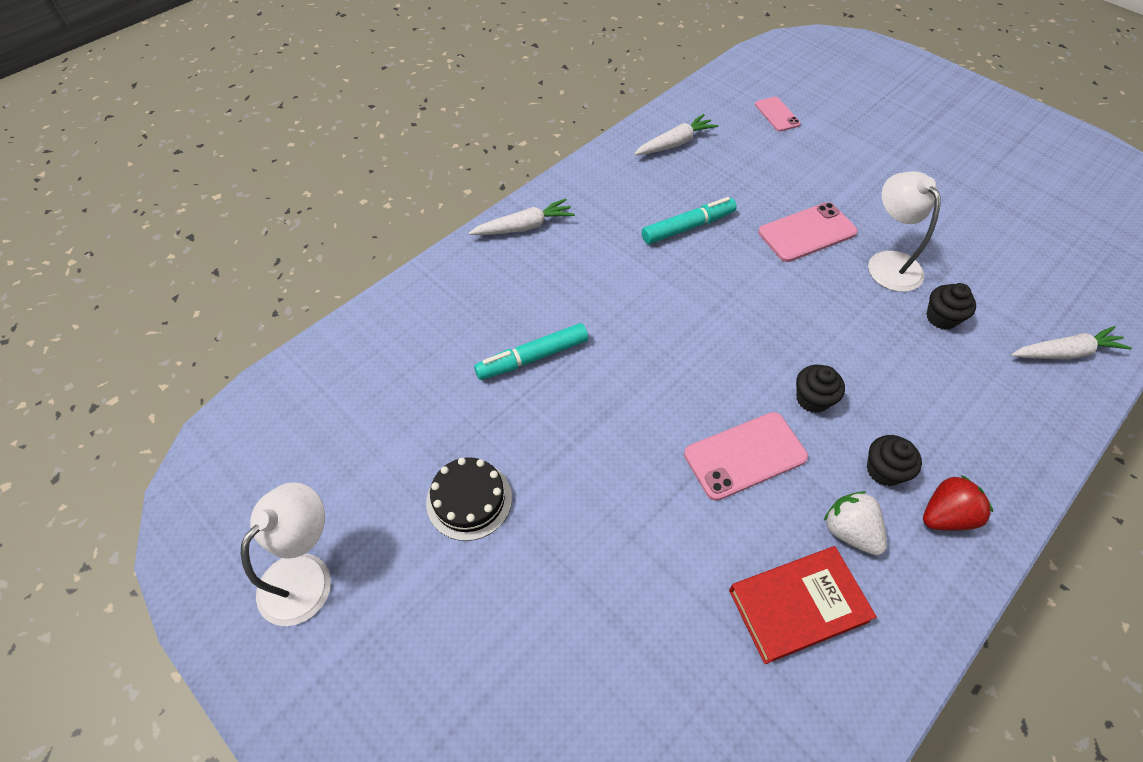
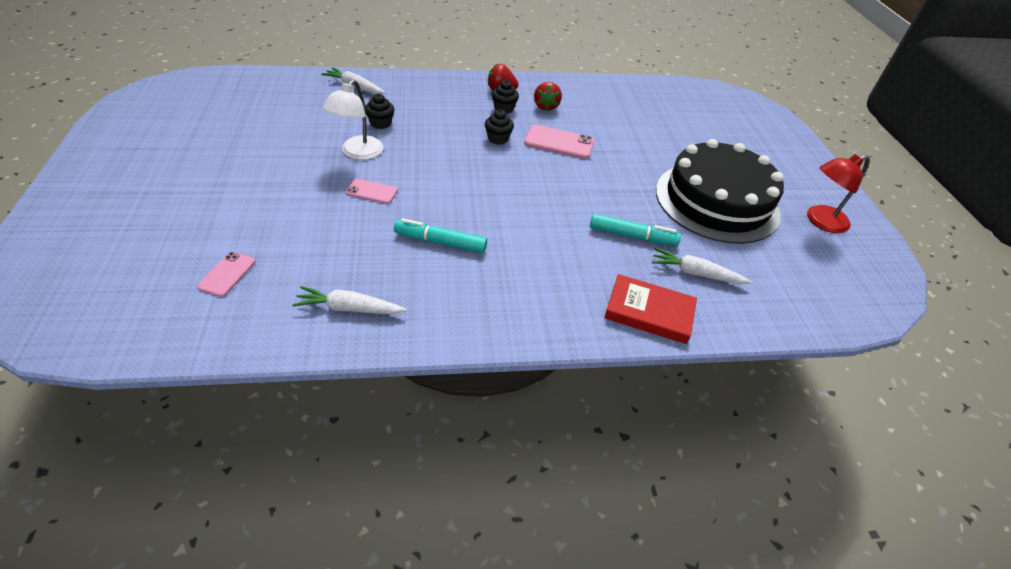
camera: 145 degrees left, 10 degrees down
(305, 574) = (820, 221): white lamp -> red lamp
(469, 499) = (716, 201): black cake -> black cake, size x2.36
(524, 227) = (562, 321): white carrot -> white carrot (695, 273)
(798, 605) = (593, 106): red book -> red book (649, 312)
(807, 232) = (372, 191): pink phone -> pink phone, size x0.62
(849, 531) = (546, 106): white strawberry -> red strawberry

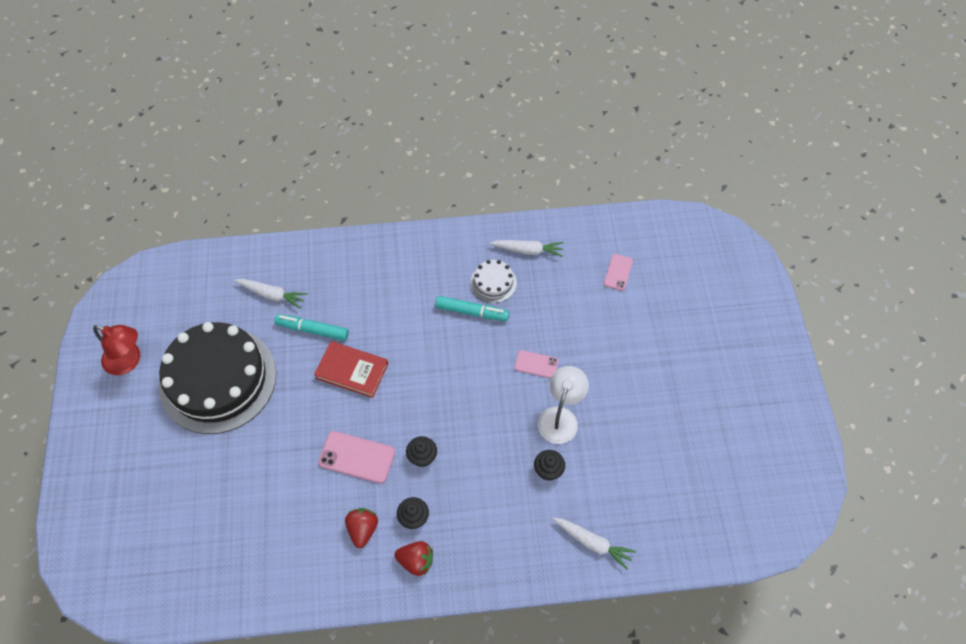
camera: 175 degrees left, 15 degrees up
(408, 271) = (493, 283): none -> white cake
(649, 312) = (320, 259): red book -> red book (352, 371)
(820, 221) = (128, 361): red lamp -> red lamp turned 45 degrees clockwise

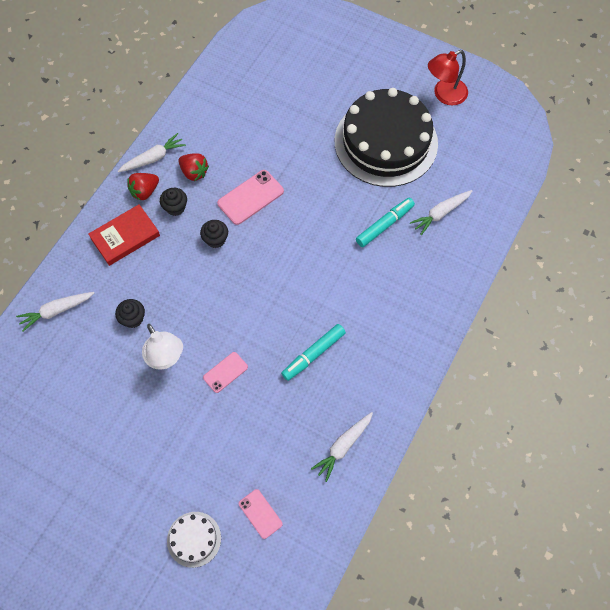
camera: 125 degrees right, 5 degrees up
(352, 371) = (325, 232): red book -> red book (125, 237)
(372, 583) = (153, 158): none -> white carrot
(493, 283) = (330, 392): white cake -> white cake (194, 539)

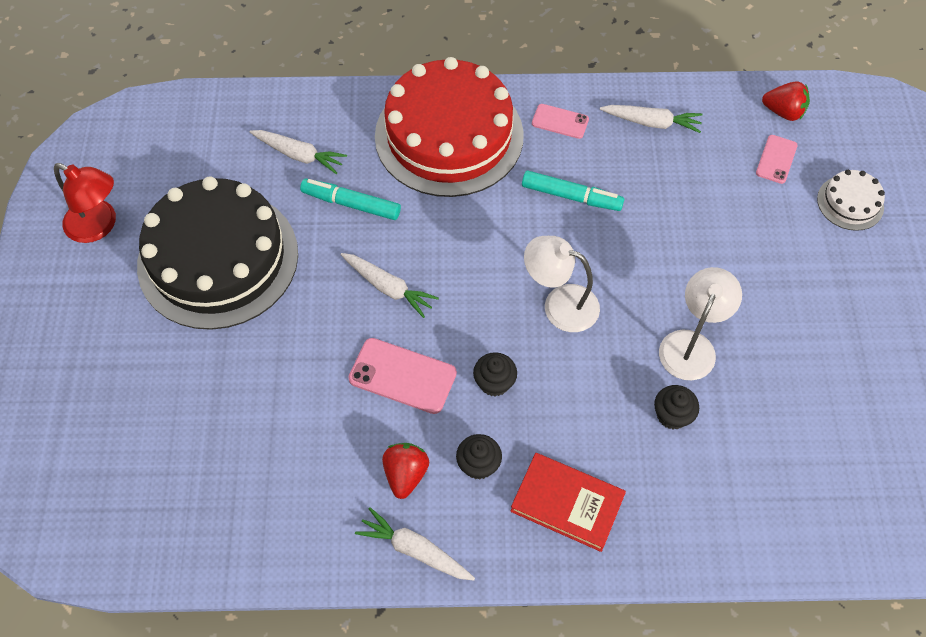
camera: 120 degrees left, 5 degrees down
(56, 311) = (734, 521): white carrot -> white carrot (388, 288)
(145, 191) = (479, 524): red strawberry -> red strawberry (783, 112)
(225, 372) = (659, 271): pink phone -> pink phone (560, 121)
(241, 301) = (560, 304): none -> white lamp
(407, 307) = (449, 135): none -> red cake

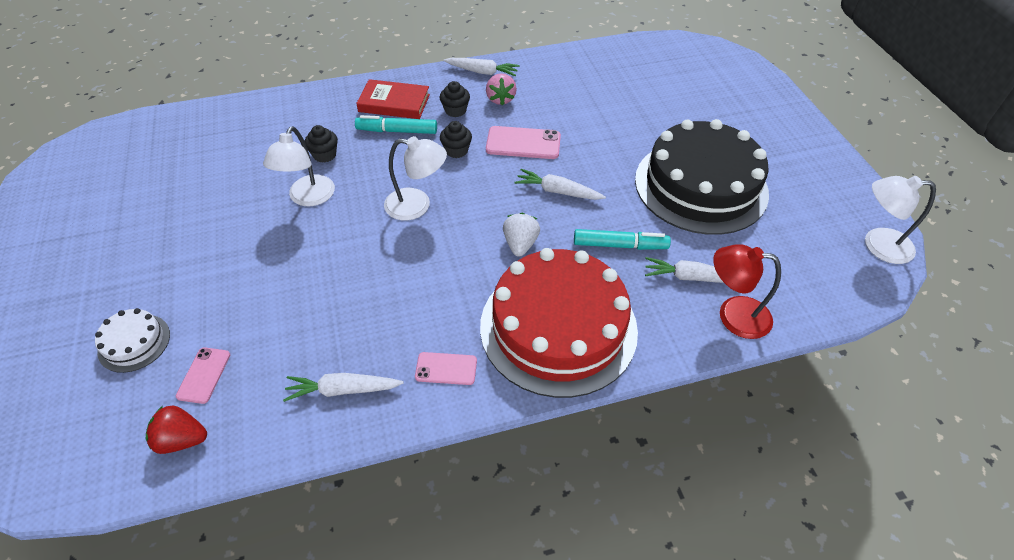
camera: 165 degrees right, 10 degrees down
(89, 148) = (878, 245): none -> white lamp
(99, 226) = (810, 190): red lamp -> red lamp (733, 315)
(405, 474) = (500, 99): red strawberry -> pink strawberry
(456, 227) = (520, 244): none -> white strawberry
(571, 196) = (421, 292): turquoise marker -> turquoise marker (397, 131)

